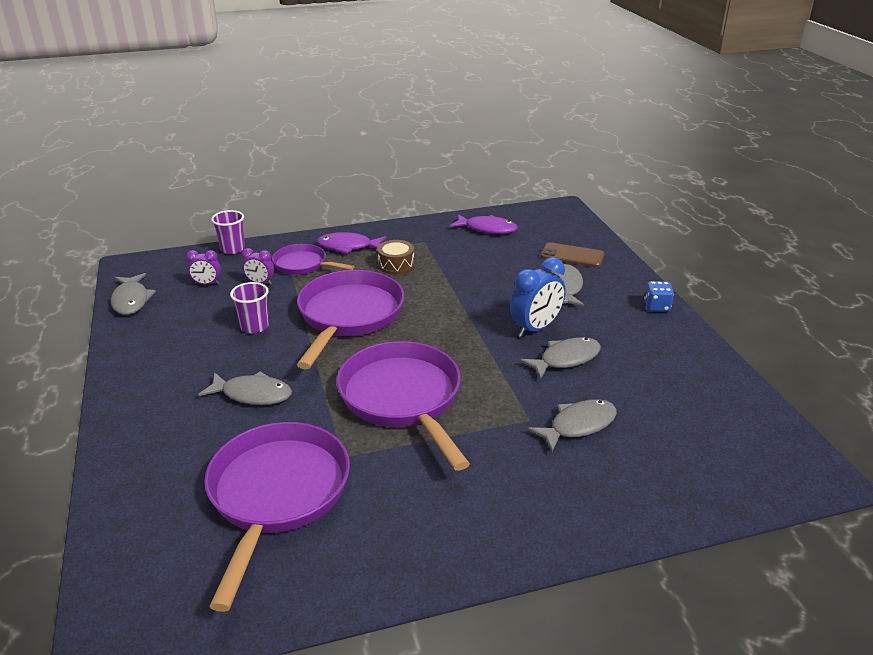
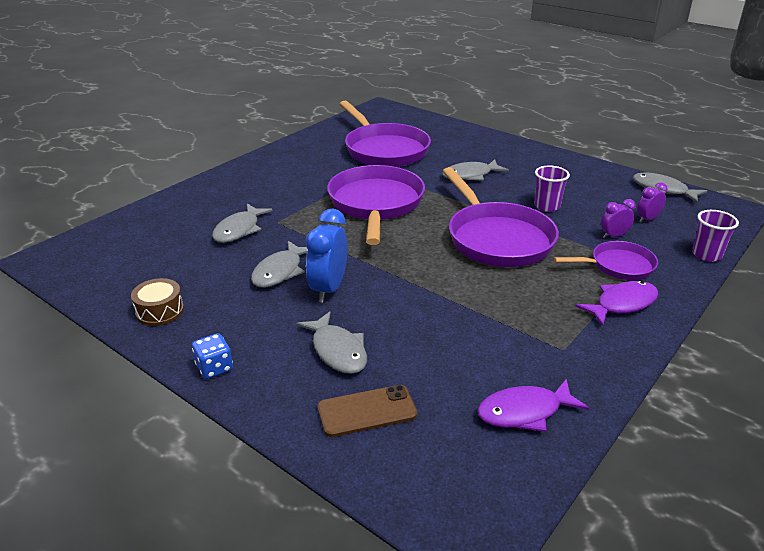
camera: 145 degrees right, 0 degrees up
(396, 265) = (541, 303): brown drum -> brown drum (160, 311)
(403, 398) = (376, 204): purple pan -> purple pan turned 120 degrees counterclockwise

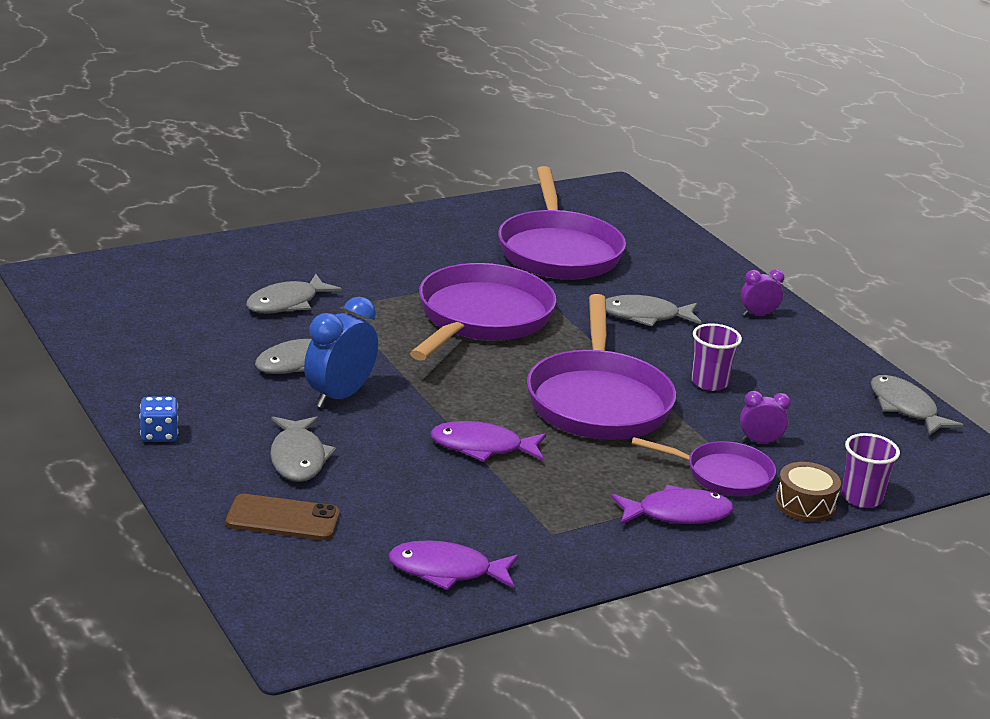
camera: 20 degrees right, 5 degrees down
(160, 311) = (139, 365): brown drum -> brown drum (805, 504)
(457, 296) = (482, 447): none -> purple fish
(647, 219) = (833, 436): purple clock -> purple clock (758, 315)

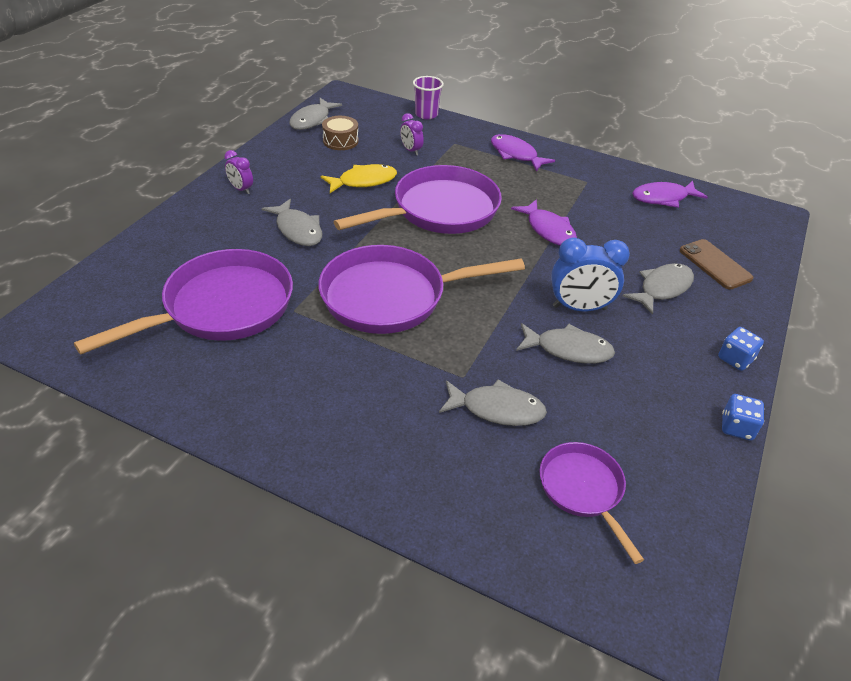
camera: 125 degrees left, 15 degrees up
(105, 386) = (736, 427): none -> blue dice
(446, 571) = (663, 198): purple fish -> purple fish turned 105 degrees clockwise
(709, 382) = (363, 181): purple cup -> yellow fish
(723, 475) = (461, 152): purple pan -> purple pan (583, 490)
(805, 504) = (454, 126): brown drum -> brown drum (340, 141)

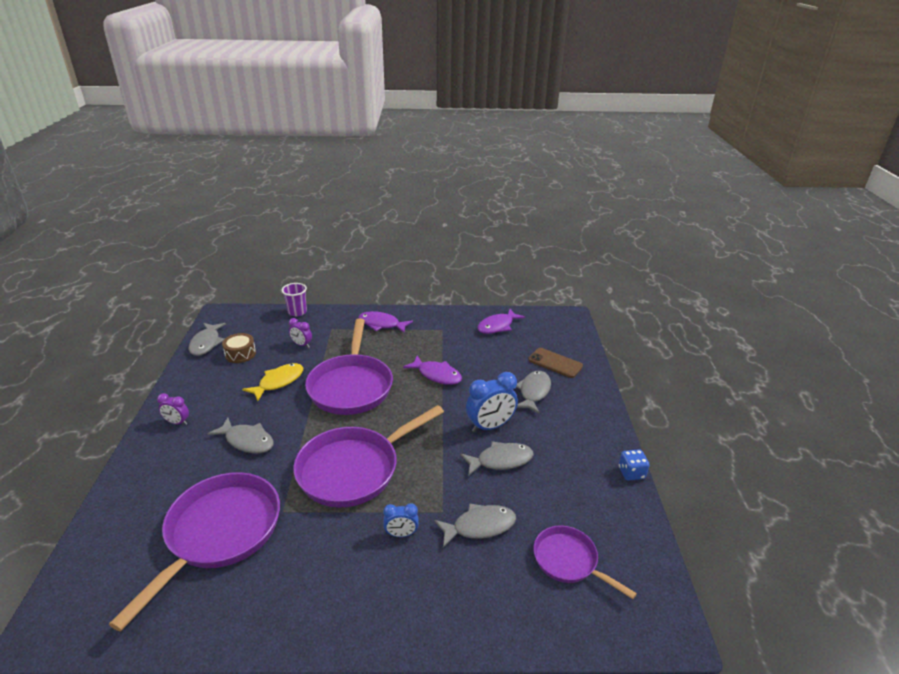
camera: 25 degrees left, 10 degrees down
(402, 381) = (401, 534): none -> blue clock
(439, 210) = (351, 386): purple pan -> purple pan turned 150 degrees clockwise
(735, 359) = (604, 425): blue dice -> none

